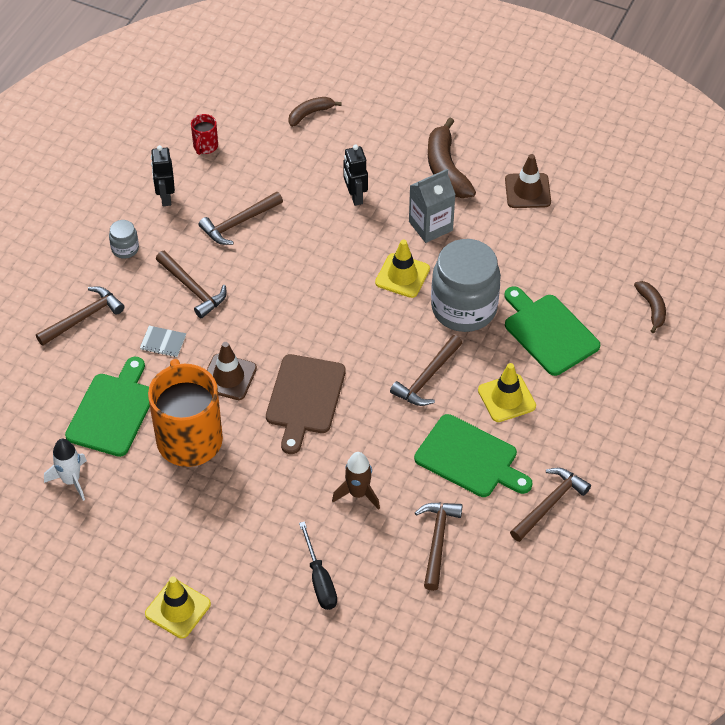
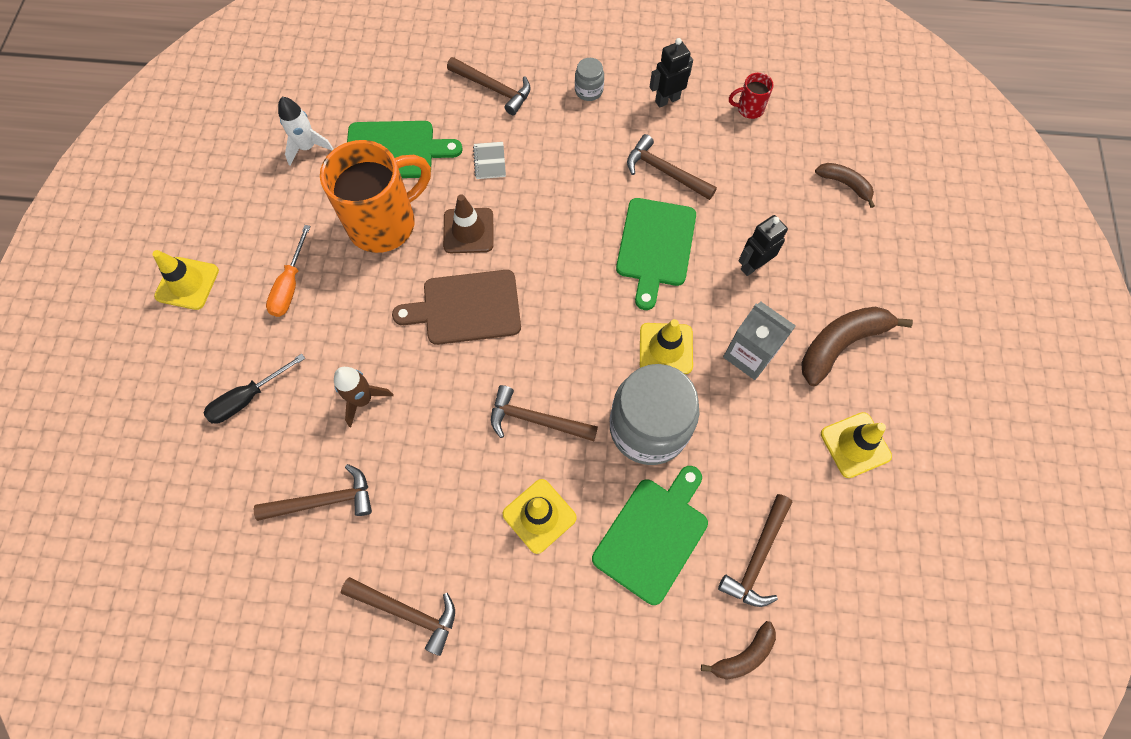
camera: 70 degrees right, 15 degrees up
(193, 289) = (564, 162): brown hammer -> brown hammer (757, 557)
(219, 525) = (290, 285): none -> orange screwdriver
(470, 458) = (443, 501): green cutting board -> green cutting board (655, 246)
(527, 191) = (855, 445): brown traffic cone -> yellow traffic cone

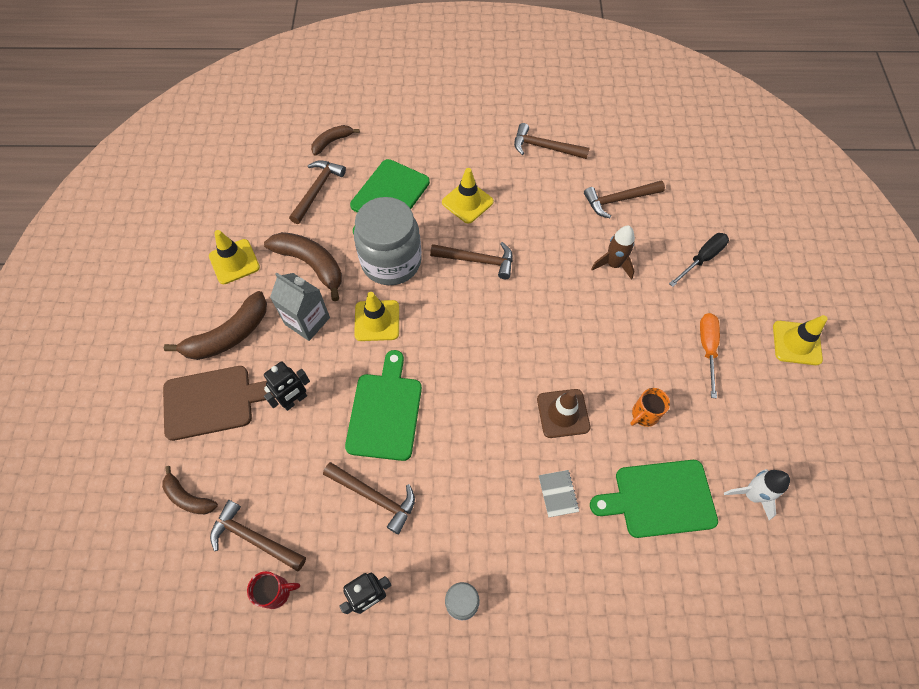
camera: 175 degrees right, 5 degrees down
(384, 223) = (644, 415): orange mug -> orange mug, size x0.42
(466, 308) = (549, 341): brown cutting board -> brown cutting board (213, 402)
(494, 89) = (572, 595): brown hammer -> brown hammer (254, 538)
(753, 432) = (311, 264): none -> brown banana

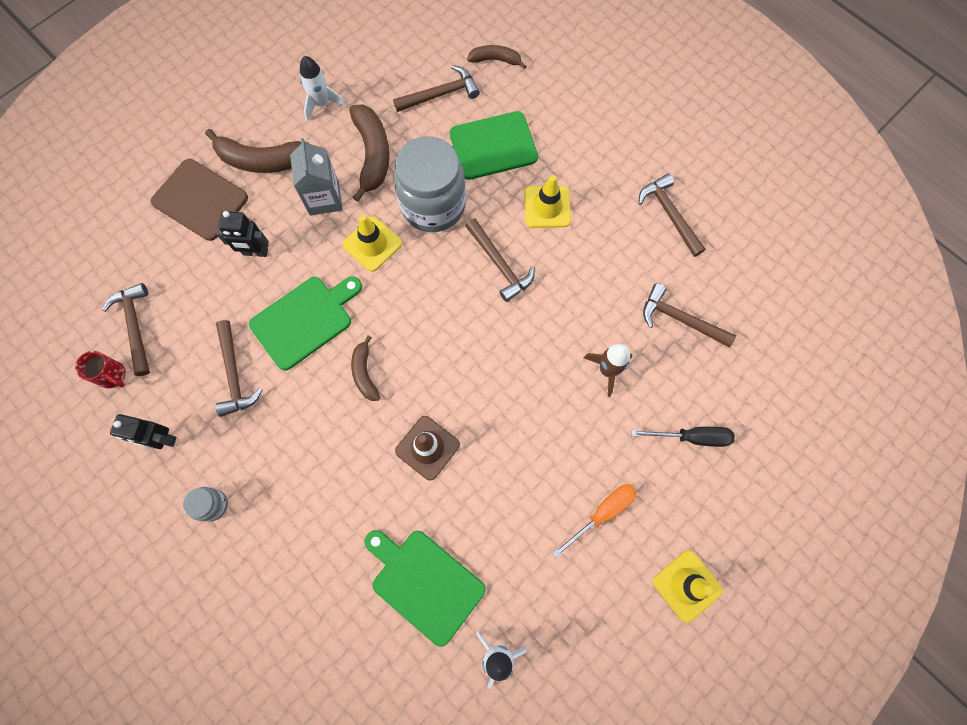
camera: 45 degrees right, 10 degrees up
(188, 497) = (125, 257): brown banana -> brown banana (365, 373)
(234, 262) = (322, 104): yellow traffic cone -> white rocket
(558, 494) = (356, 501): grey notebook -> none
(644, 415) = (487, 511): orange mug -> none

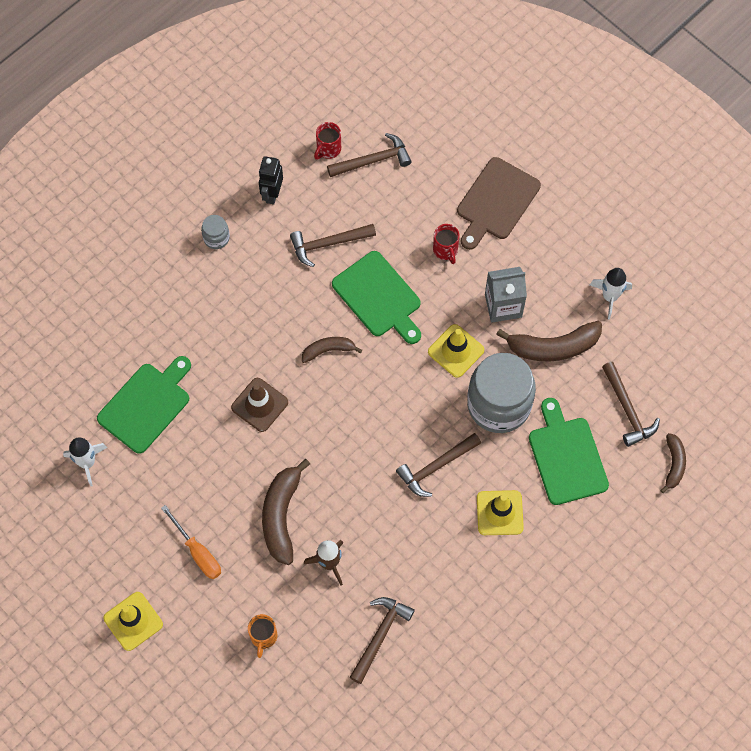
camera: 90 degrees right, 5 degrees down
(255, 252) = (445, 250): black robot -> red mug
(262, 160) = (542, 247): brown banana -> brown banana (281, 515)
(669, 214) = (494, 634): brown hammer -> none
(692, 437) = (263, 637): black screwdriver -> orange mug

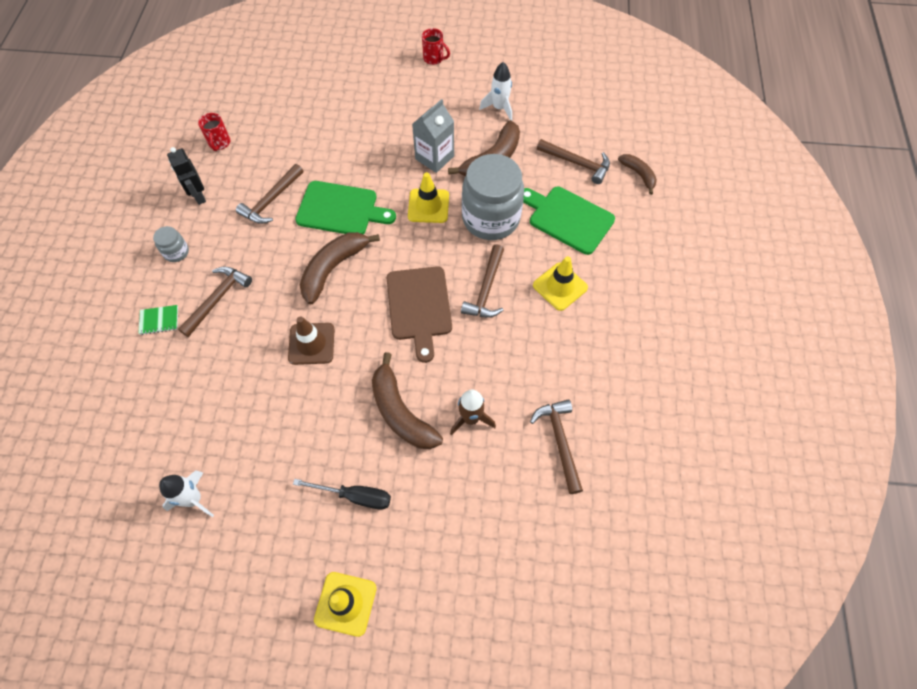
camera: 40 degrees left, 5 degrees down
(146, 405) = (213, 412): green cutting board -> none
(161, 293) = (159, 320): none -> green notebook
(197, 552) = (355, 496): orange screwdriver -> black screwdriver
(263, 637) = (470, 520): orange mug -> none
(328, 350) = (333, 268): brown banana -> brown banana, size x1.73
(373, 160) = (260, 130): brown hammer -> brown hammer (217, 299)
(445, 250) = (362, 151): red mug -> red mug (434, 58)
(496, 202) = (371, 102): brown cutting board -> brown cutting board (419, 307)

